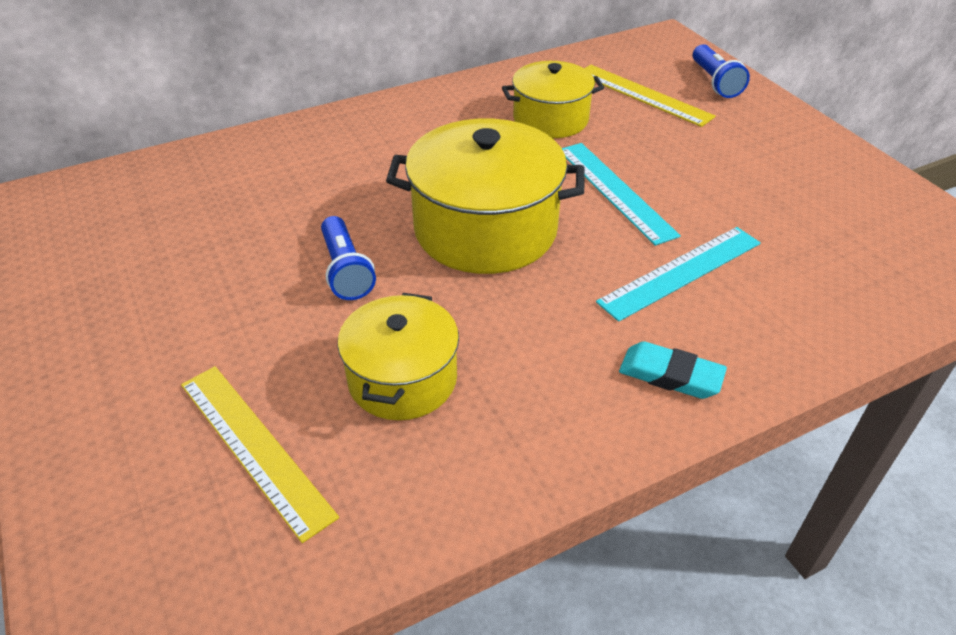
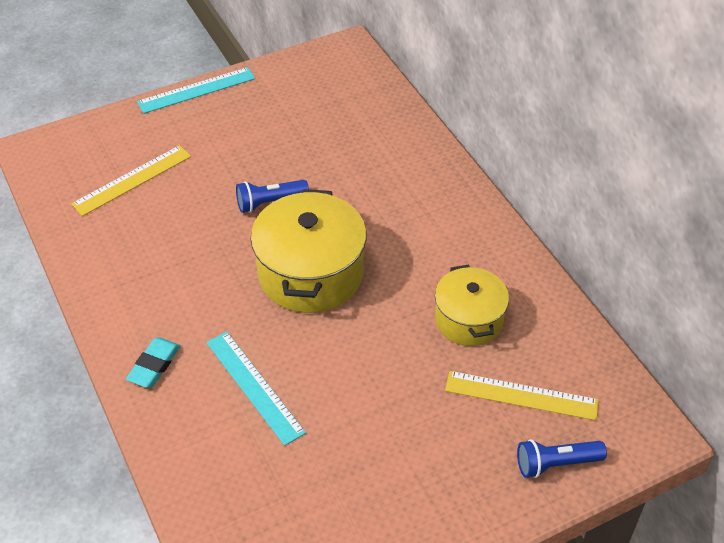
camera: 90 degrees right, 5 degrees up
(402, 379) = (171, 235): yellow pot -> none
(615, 191) = (358, 356): turquoise ruler -> turquoise ruler (196, 90)
(643, 95) = (521, 395): yellow ruler -> yellow ruler turned 60 degrees clockwise

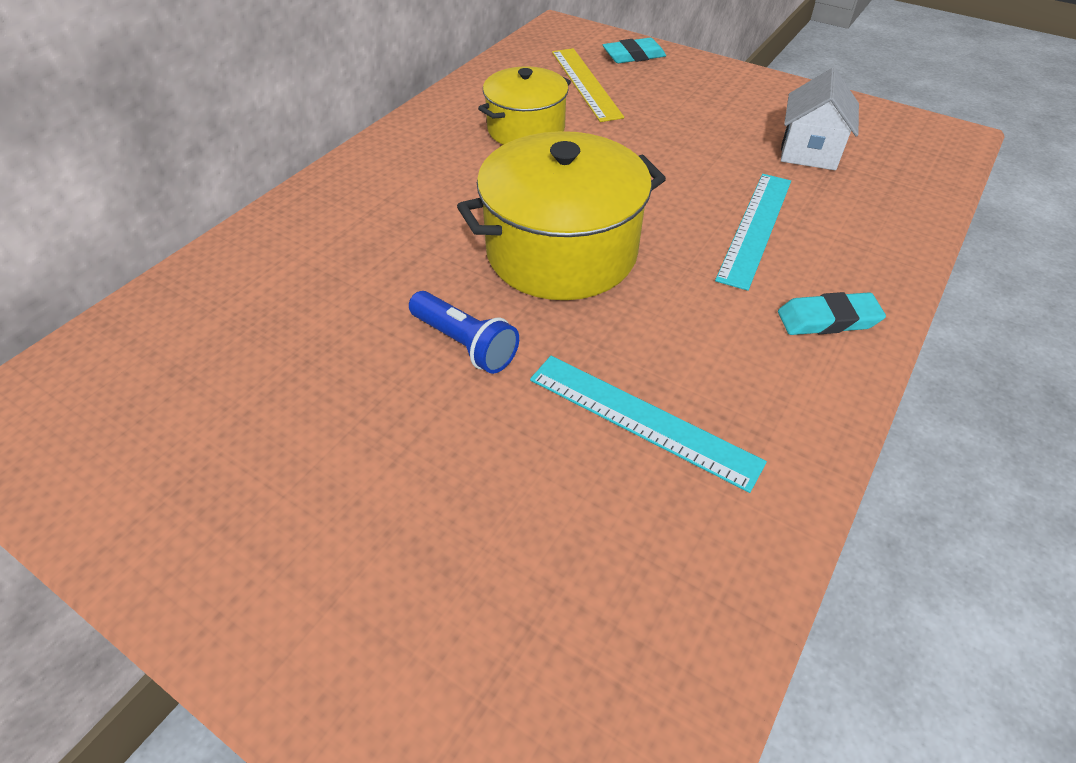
camera: 120 degrees left, 0 degrees up
(132, 180) = (539, 567): yellow ruler -> none
(196, 90) = (199, 620): turquoise ruler -> turquoise ruler (642, 420)
(311, 490) = (809, 151): none -> white house
(556, 464) = (633, 56): blue flashlight -> turquoise eraser

